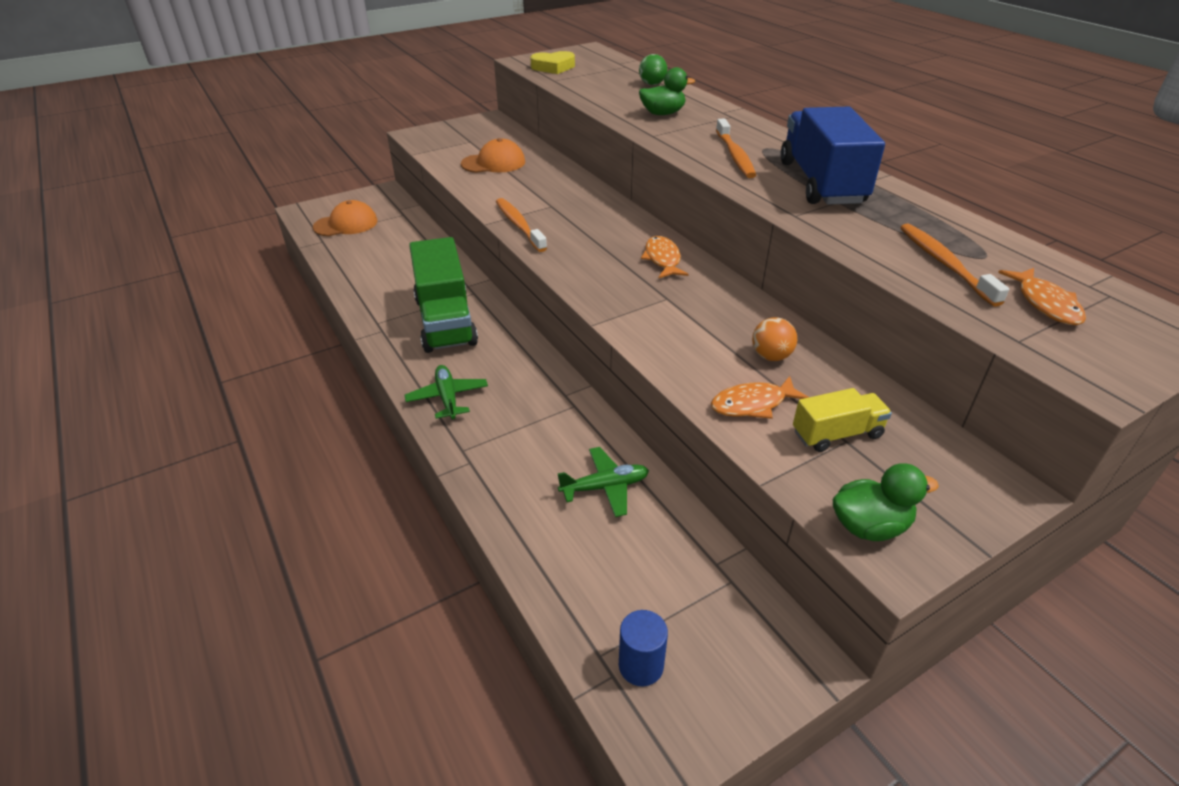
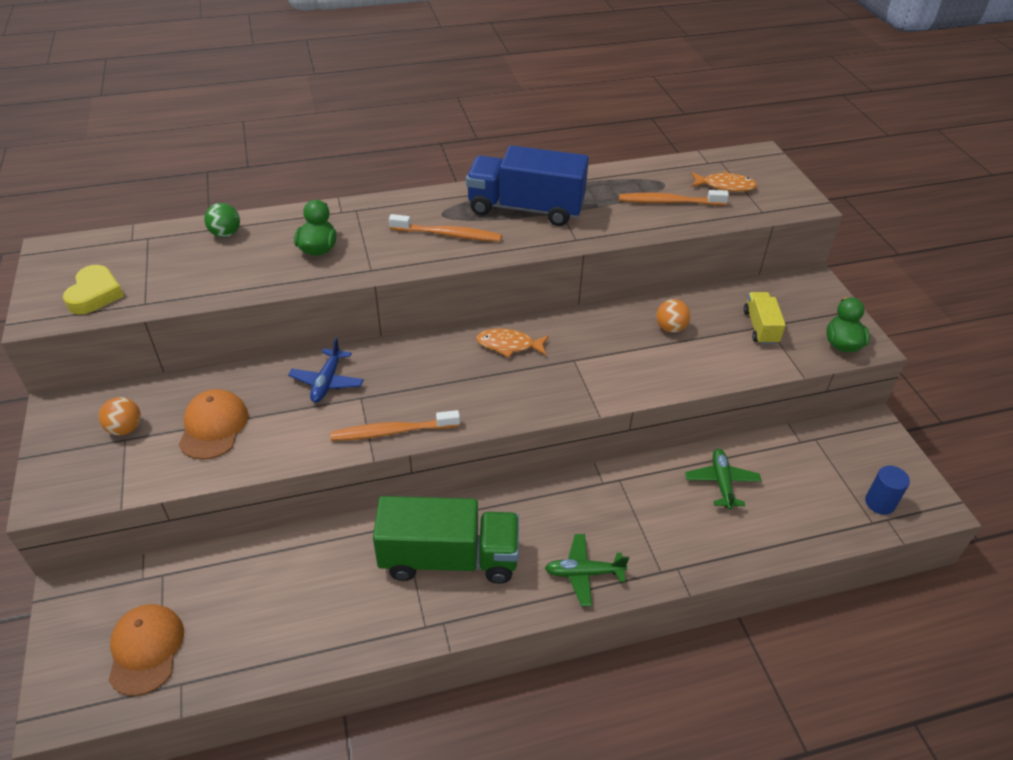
camera: 75 degrees left, 5 degrees up
(479, 139) = (125, 428): none -> orange ball
(561, 190) = (327, 382): none -> blue plane
(752, 404) = (724, 355): orange fish -> none

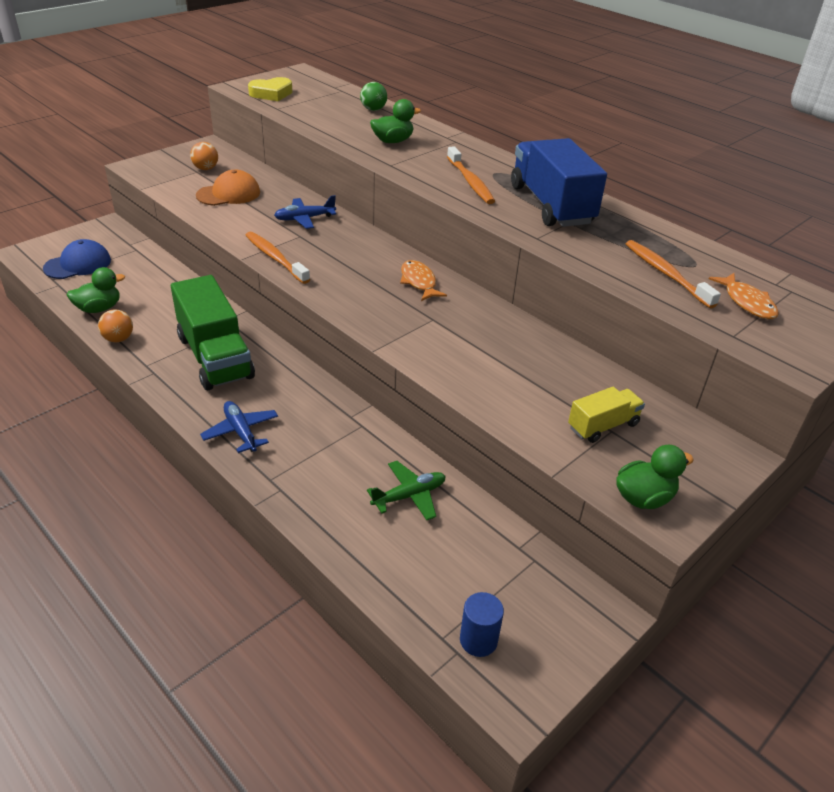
camera: 60 degrees right, 5 degrees down
(146, 650) = (78, 264): orange cap -> blue cap
(274, 648) = (99, 308): none -> green duck
(583, 573) = (241, 432): green plane -> blue plane
(670, 328) = (535, 364): orange ball -> orange ball (118, 339)

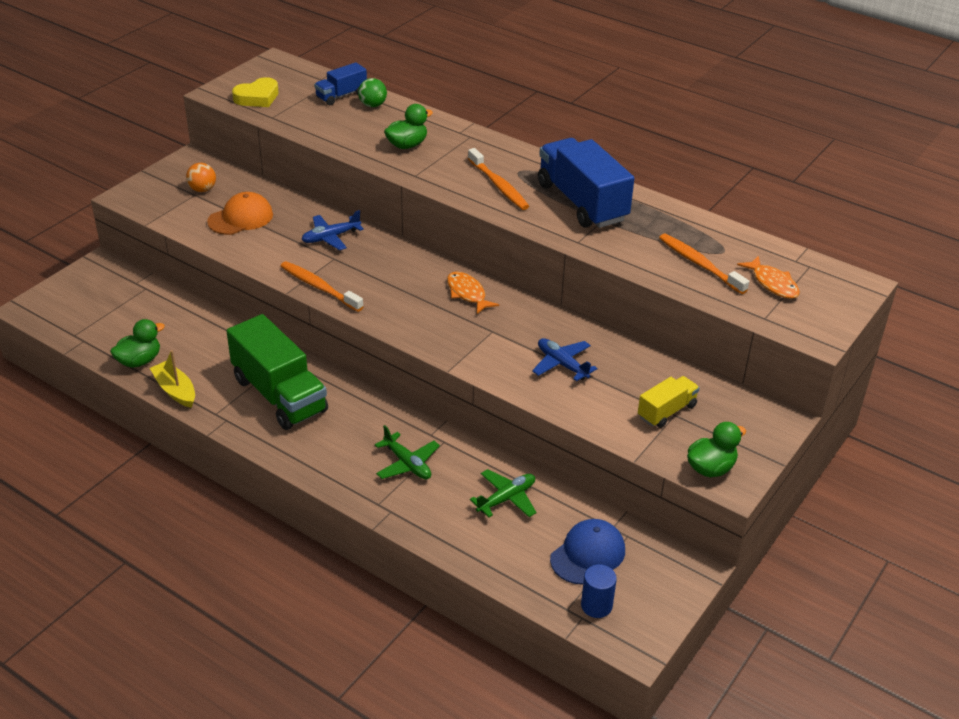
camera: 10 degrees left, 0 degrees up
(78, 264) = (92, 314): blue cap -> blue cap (588, 554)
(118, 339) = (175, 390): orange ball -> yellow boat
(241, 432) = (334, 465): blue plane -> blue plane (562, 364)
(316, 442) = (407, 464): none -> green plane
(347, 100) = (341, 95): none -> blue truck

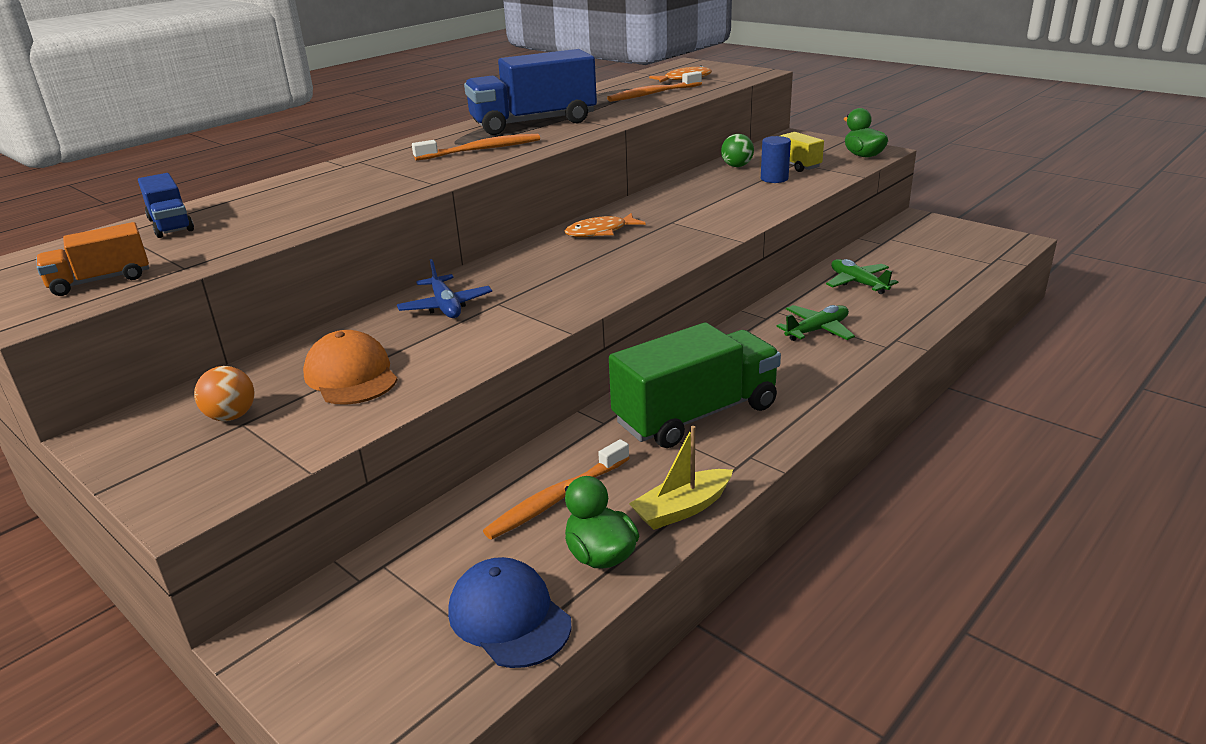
camera: 80 degrees left, 10 degrees down
(257, 97) = (101, 281): yellow heart -> orange truck
(319, 287) = (564, 311): orange toothbrush -> orange toothbrush (556, 499)
(372, 105) = (223, 207): green ball -> green ball (736, 166)
(407, 145) = (353, 188): green duck -> none
(562, 364) = (728, 196): blue plane -> none
(588, 554) = (919, 253): blue cap -> blue cap (509, 617)
(596, 606) = (980, 252): blue cylinder -> blue cylinder (774, 179)

